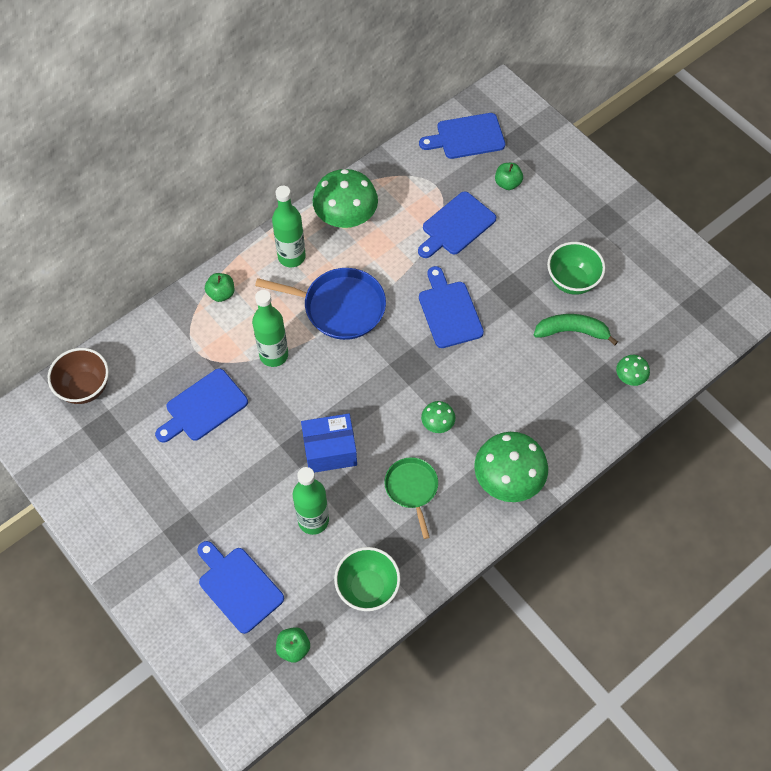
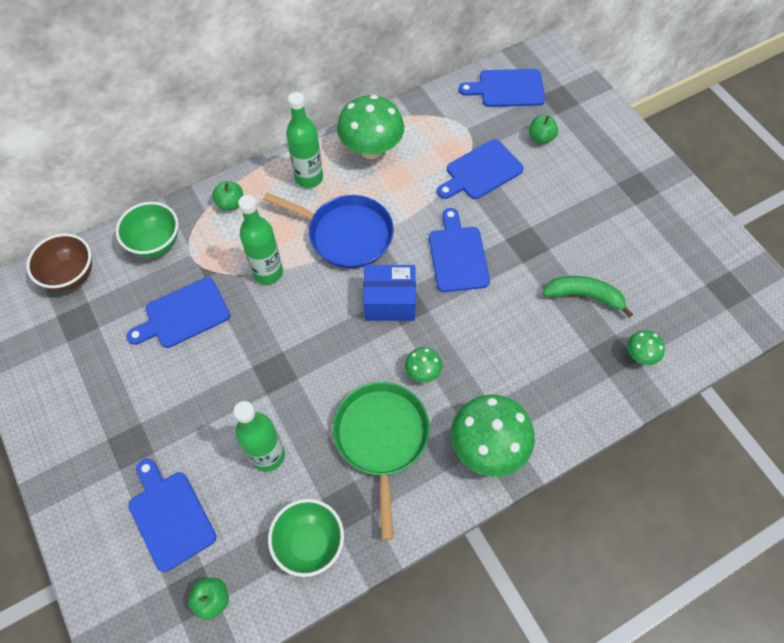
camera: 10 degrees right, 0 degrees up
(330, 450) = (303, 381): blue box -> blue box (389, 301)
(412, 488) = (381, 438): green pan -> green pan, size x1.62
(572, 281) = (592, 244): green bowl -> green bowl (156, 244)

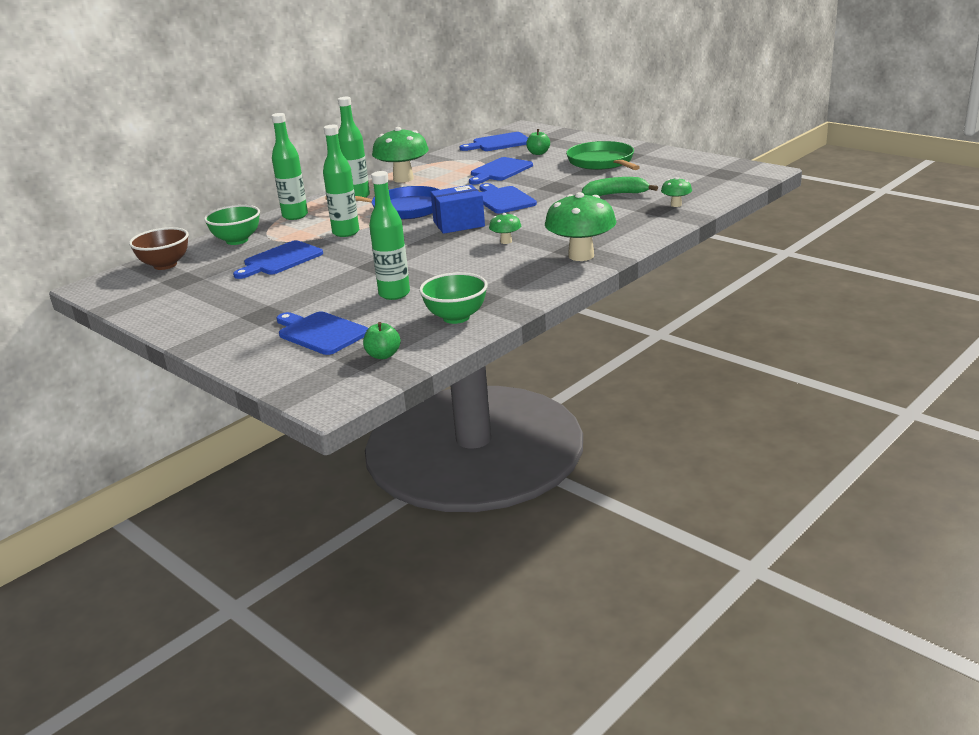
camera: 15 degrees left, 35 degrees down
(230, 203) = (295, 216): green apple -> green bottle
(381, 438) = (489, 269): green pan -> green pan (602, 162)

